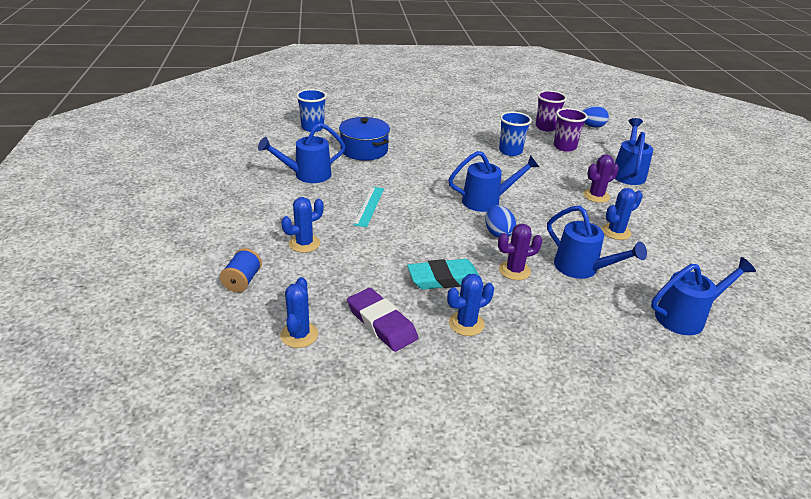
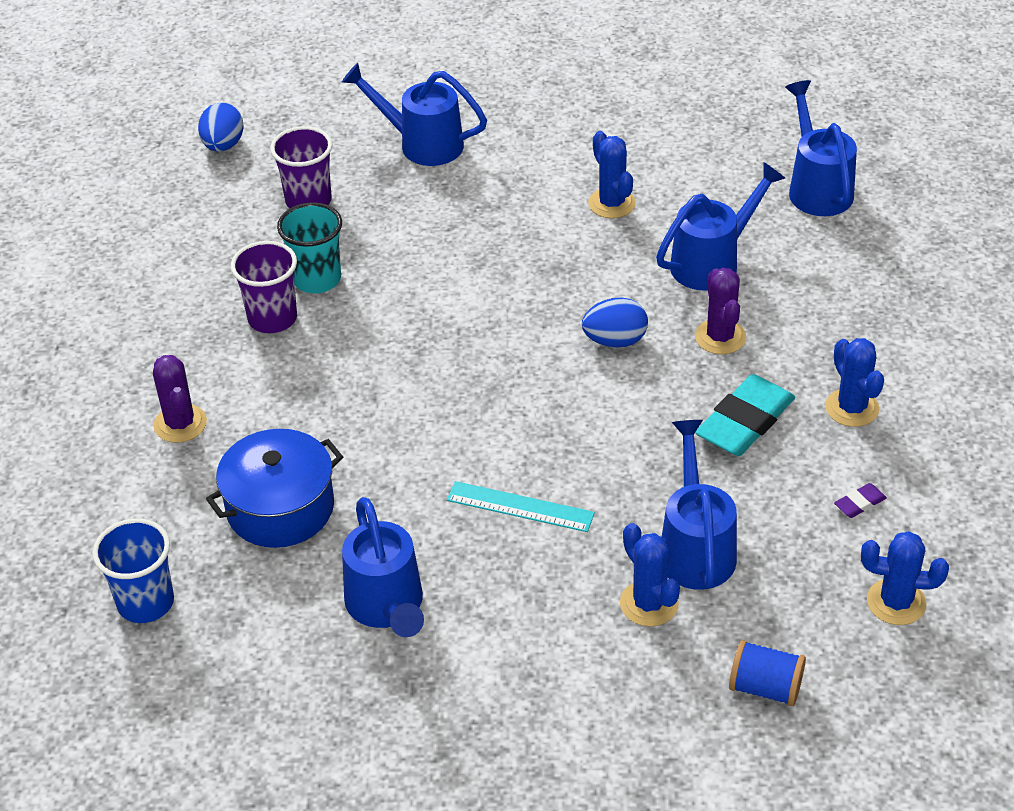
camera: 80 degrees left, 10 degrees up
(381, 323) = (860, 503): purple eraser -> purple eraser, size x0.44
(444, 278) = (745, 421): turquoise eraser -> turquoise eraser turned 45 degrees clockwise
(486, 201) = (509, 340): blue watering can -> blue watering can (695, 548)
(510, 151) = (317, 279): blue cup -> turquoise cup
(546, 127) = (215, 210): purple cup -> purple cup (272, 319)
(596, 196) = (499, 200): purple cactus -> purple cactus (180, 424)

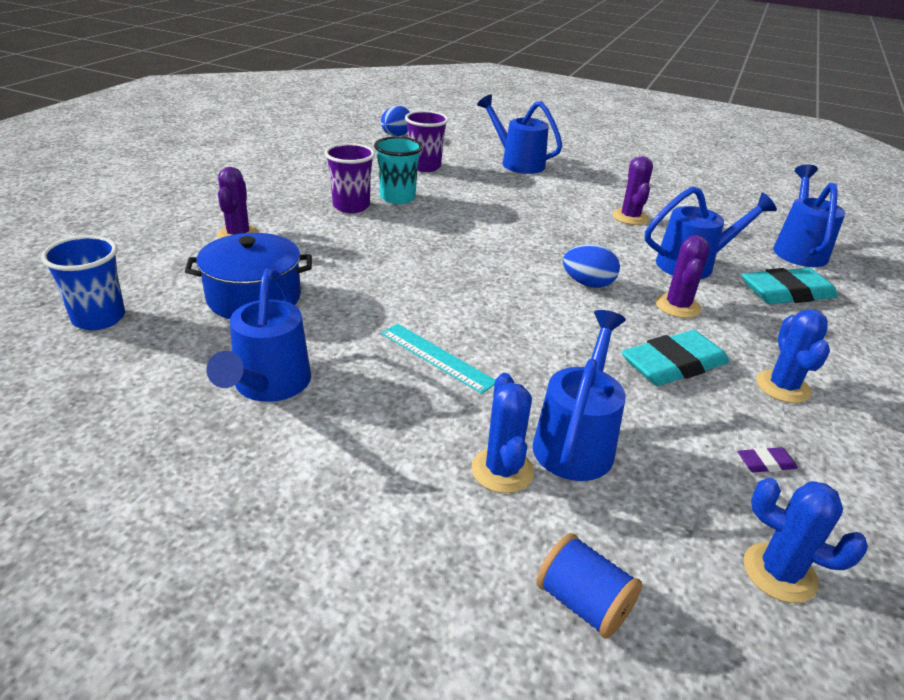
camera: 20 degrees right, 10 degrees down
(611, 203) = (630, 217): blue cactus -> purple cactus
(823, 269) = (787, 292): none -> turquoise eraser

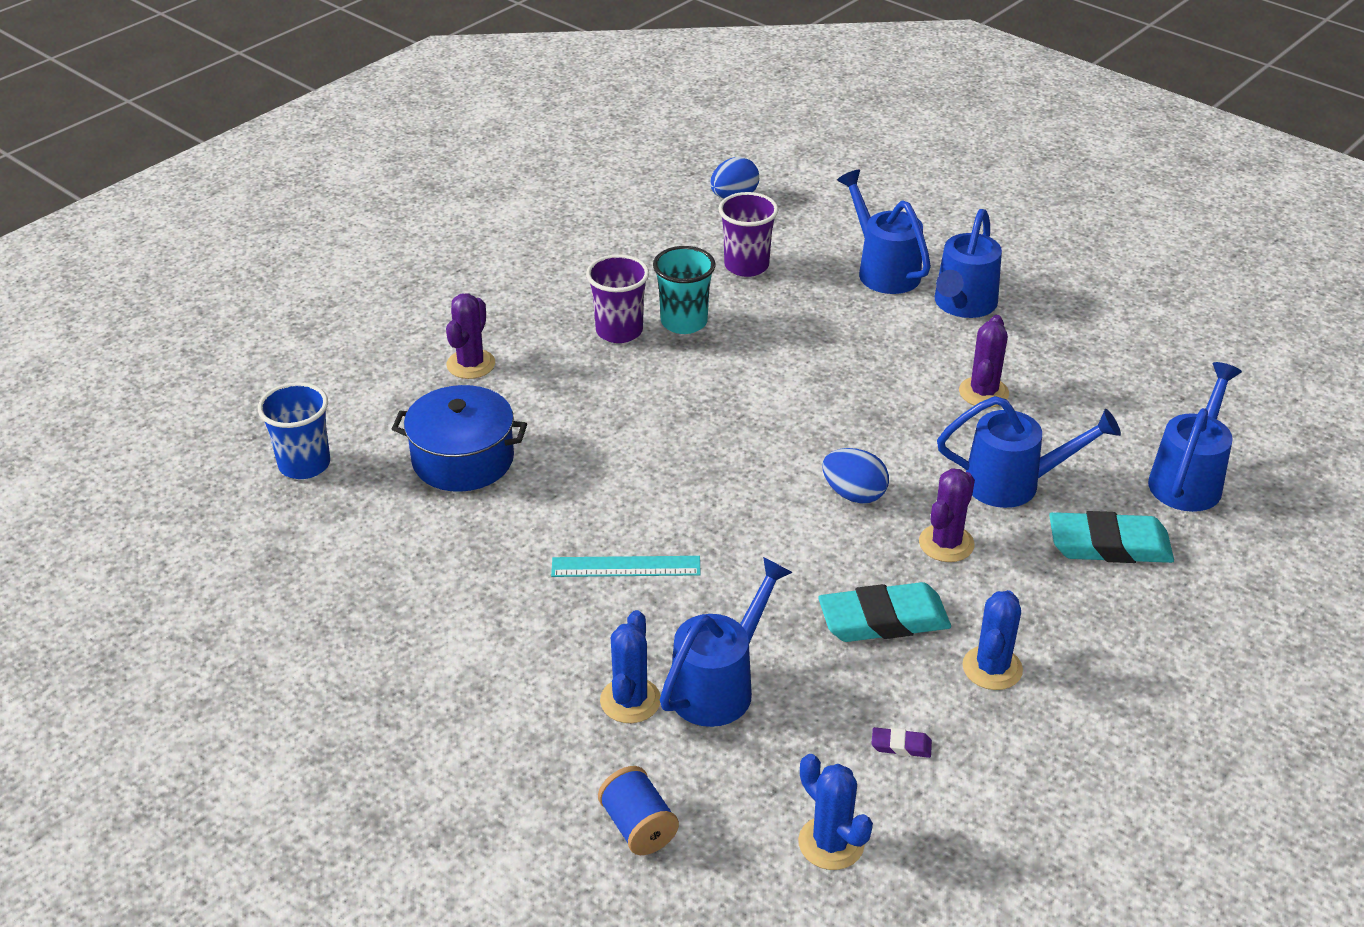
camera: 20 degrees right, 5 degrees up
(268, 386) = (446, 572): blue watering can -> blue watering can (962, 305)
(437, 357) = (626, 566): turquoise ruler -> turquoise ruler turned 60 degrees counterclockwise

